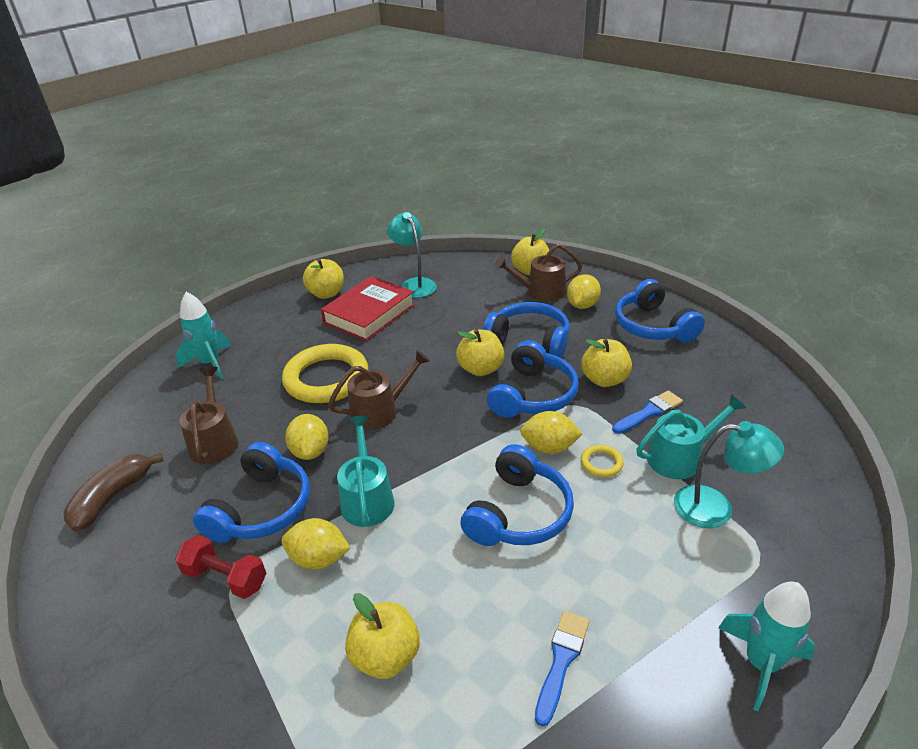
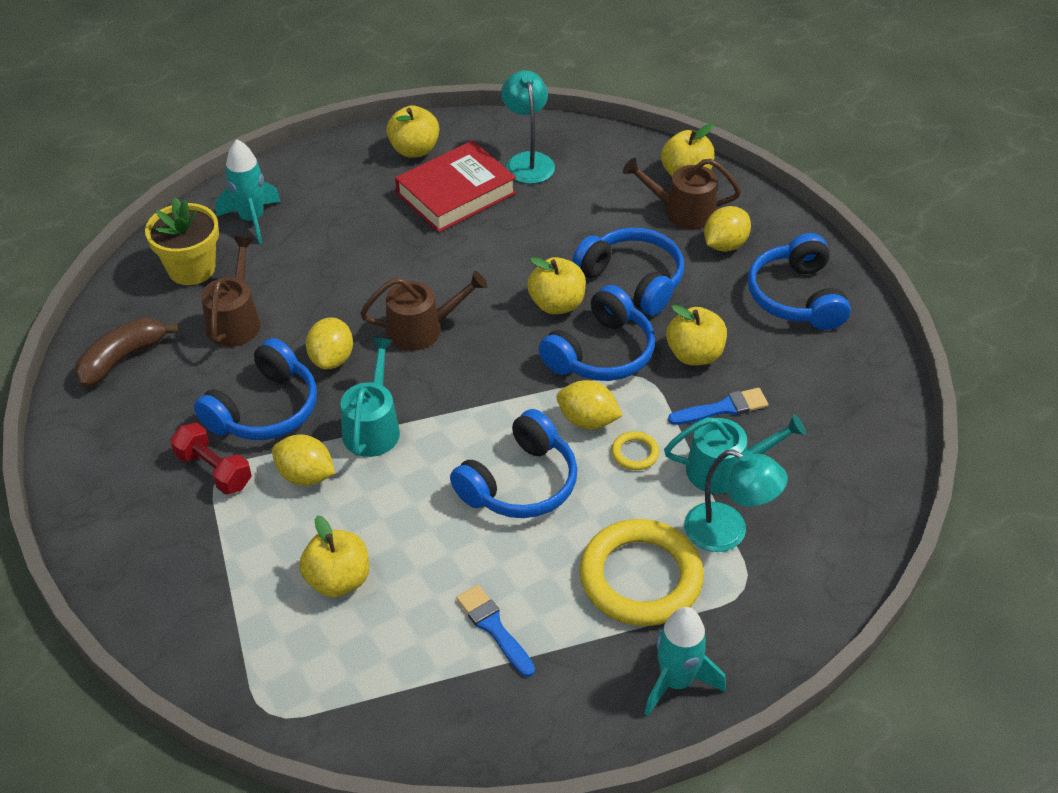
camera: 15 degrees right, 10 degrees up
(165, 410) = (191, 269): none -> yellow flower pot
(326, 378) = (376, 273): yellow ring -> yellow ring (640, 577)
(561, 661) = (494, 628): blue brush -> blue brush turned 75 degrees counterclockwise

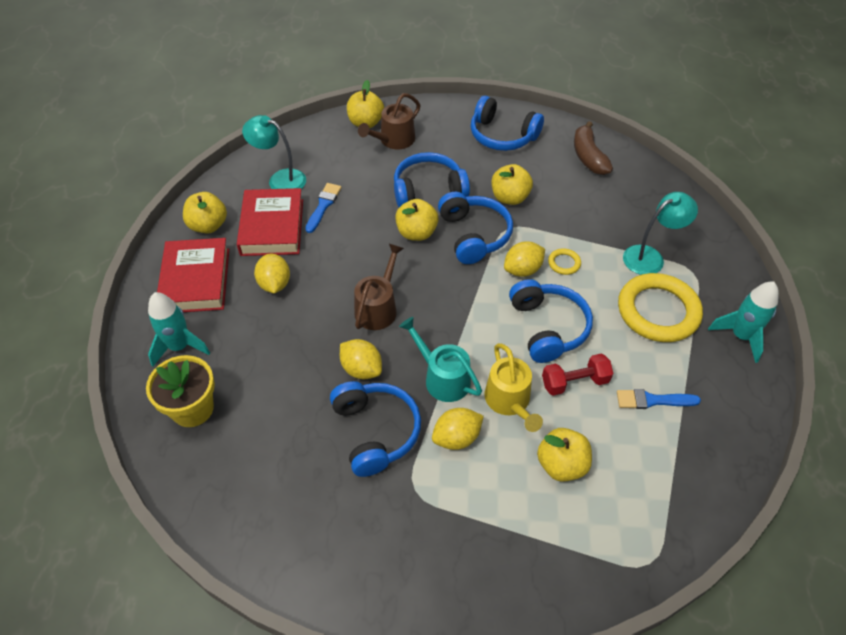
camera: 55 degrees left, 5 degrees up
(122, 359) = (244, 501): brown banana -> brown banana (588, 157)
(214, 470) = (408, 492): red dumbbell -> red dumbbell (574, 382)
(235, 320) = (272, 407): brown watering can -> none
(338, 183) = (196, 280): none -> red book
(386, 497) = (509, 401): none -> yellow watering can
(723, 408) = (559, 209): blue brush -> blue brush (323, 205)
(725, 245) = (437, 139): yellow lemon -> yellow lemon (275, 284)
(725, 469) = (604, 233): turquoise watering can -> none

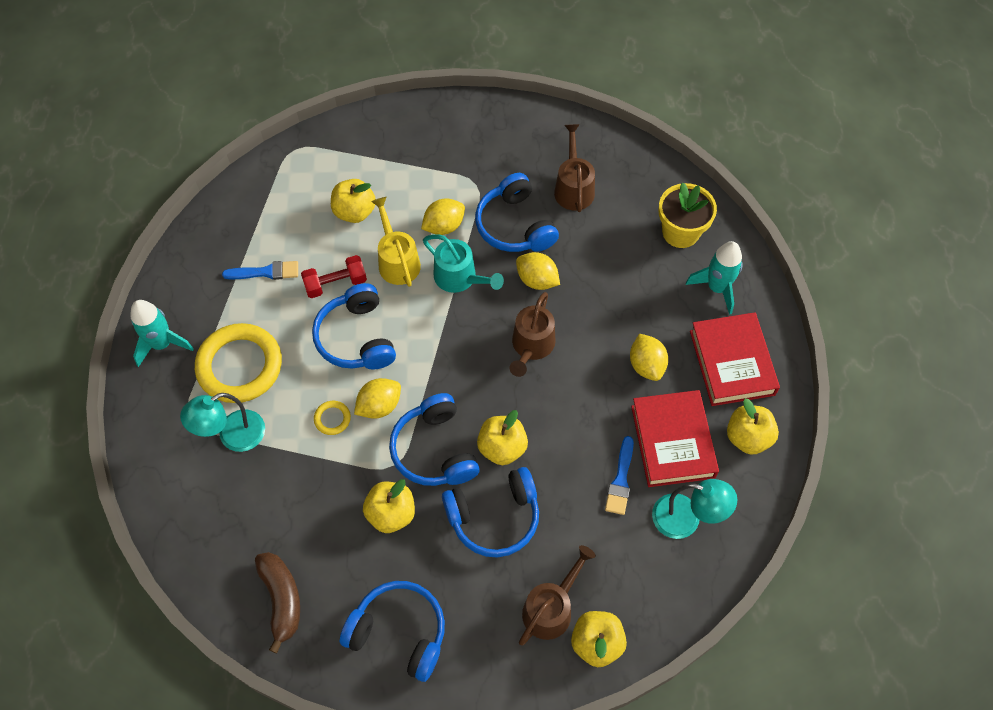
camera: 175 degrees right, 10 degrees up
(297, 474) = (573, 187): none -> brown watering can

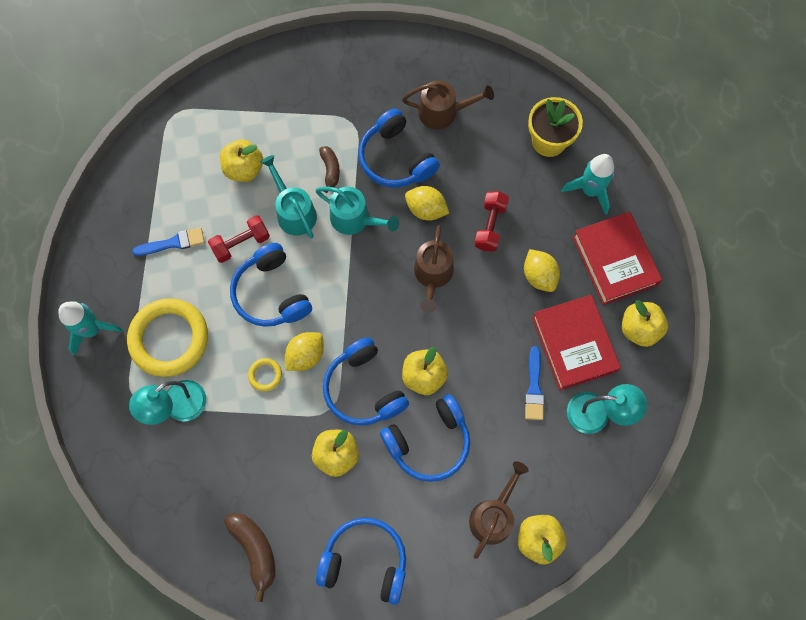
camera: 10 degrees left, 10 degrees up
(397, 261) = (293, 211): yellow watering can -> turquoise watering can
(444, 226) = (330, 170): yellow lemon -> brown banana
(573, 187) = (443, 112): brown watering can -> brown watering can turned 105 degrees clockwise
(602, 307) = (490, 226): none -> red dumbbell

